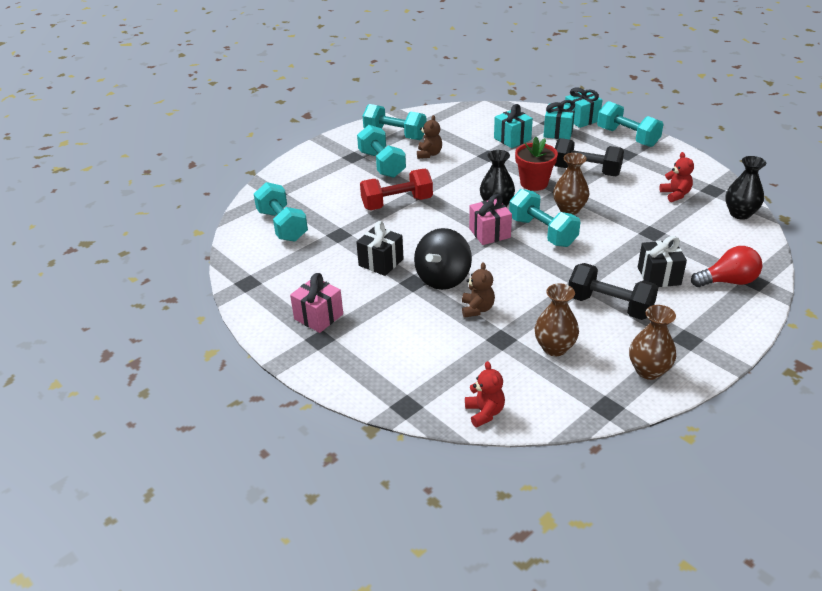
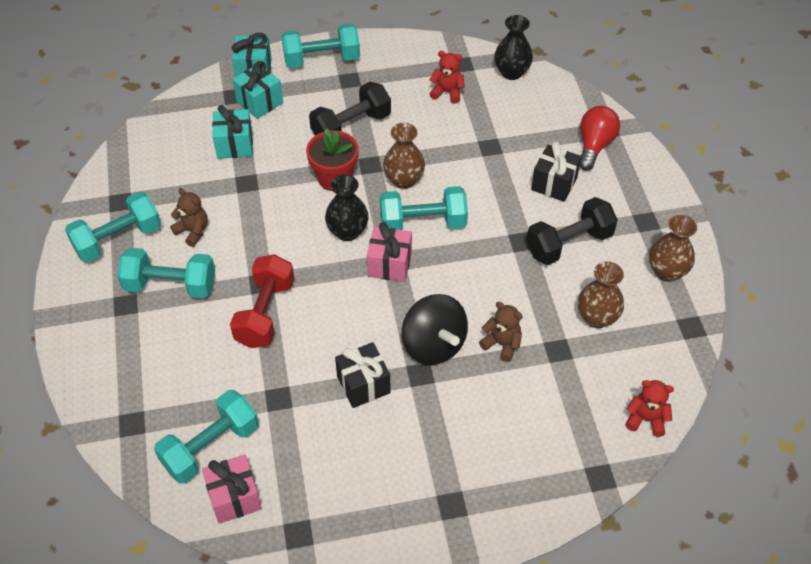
camera: 60 degrees left, 15 degrees up
(282, 225) = (210, 447): turquoise dumbbell -> turquoise dumbbell turned 45 degrees counterclockwise
(318, 317) = (414, 489): pink gift -> pink gift (234, 497)

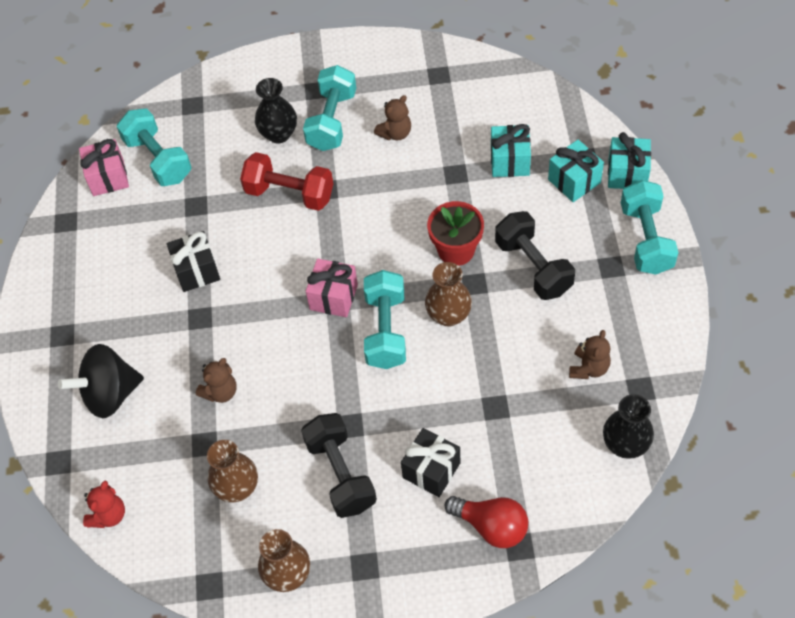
camera: 100 degrees right, 5 degrees up
(118, 239) = (391, 78): turquoise dumbbell -> none
(347, 231) = (381, 261): black vase -> black vase (279, 134)
(433, 345) = (230, 331): black spinning top -> black spinning top (110, 394)
(447, 92) = (589, 368): red teddy bear -> brown teddy bear

